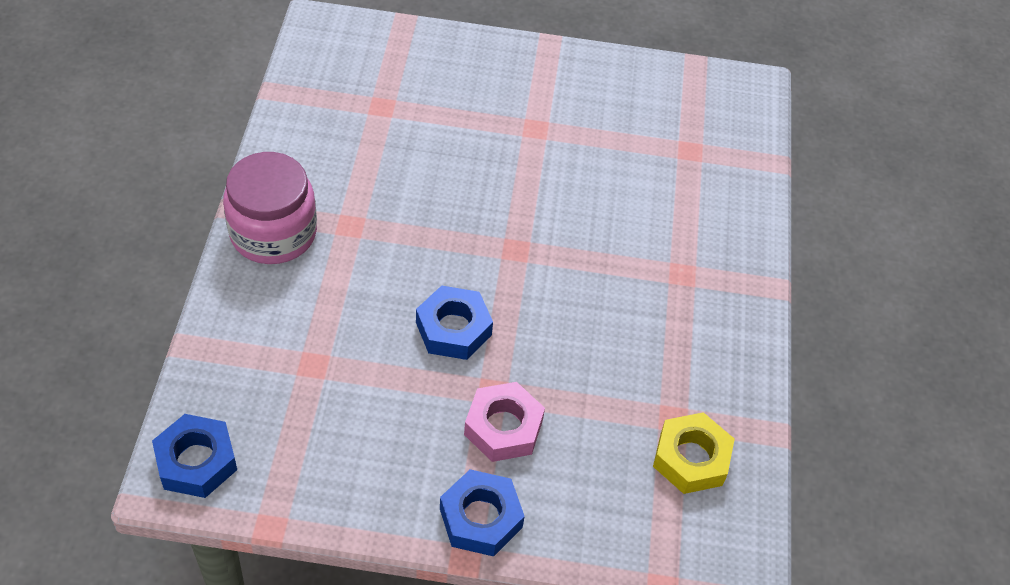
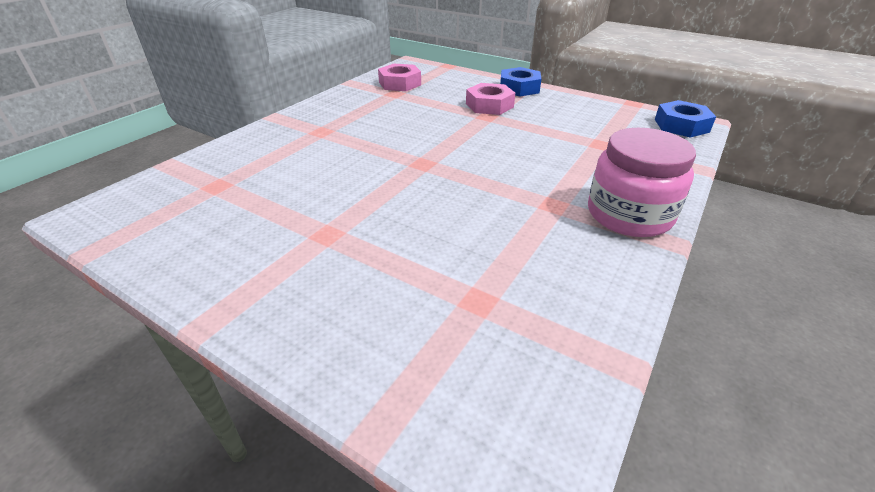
camera: 150 degrees left, 15 degrees down
(453, 329) = (496, 139): blue nut -> none
(691, 458) = (400, 83): yellow nut -> pink nut

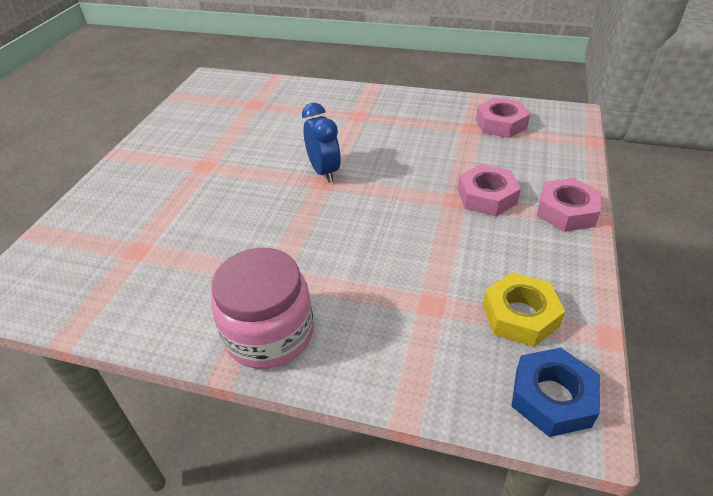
camera: 75 degrees right, 5 degrees up
(406, 160) = (324, 171): none -> blue clock
(519, 88) = (566, 211): blue nut -> pink nut
(615, 120) = (520, 315): none -> yellow nut

